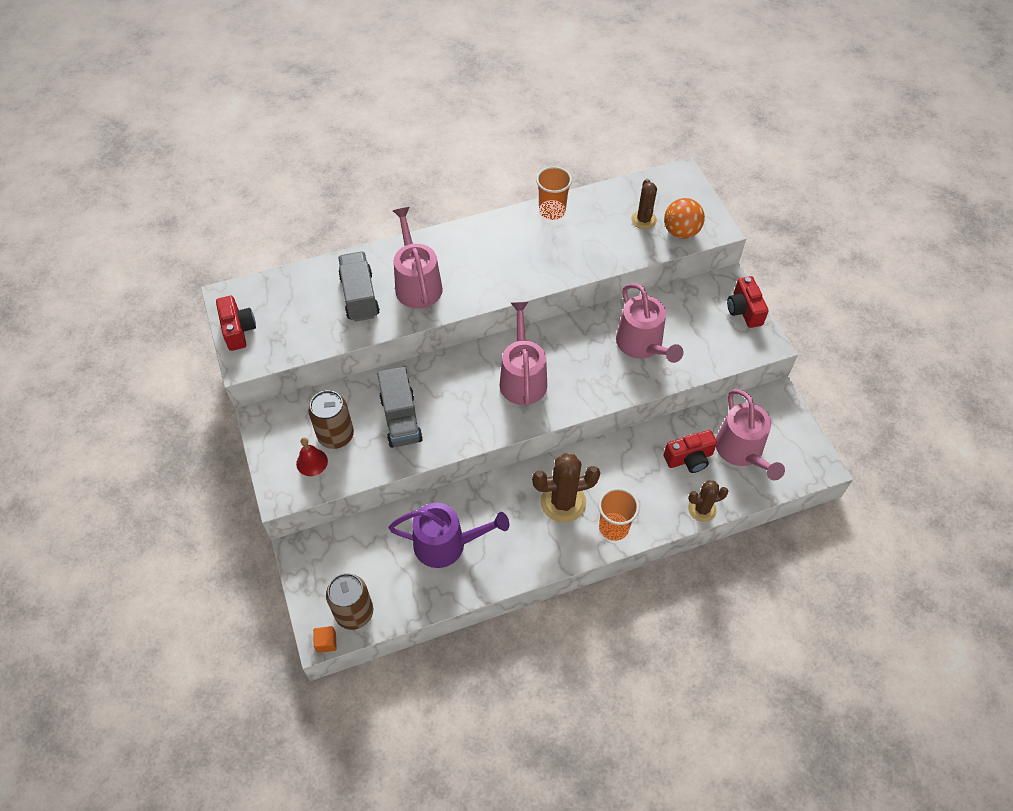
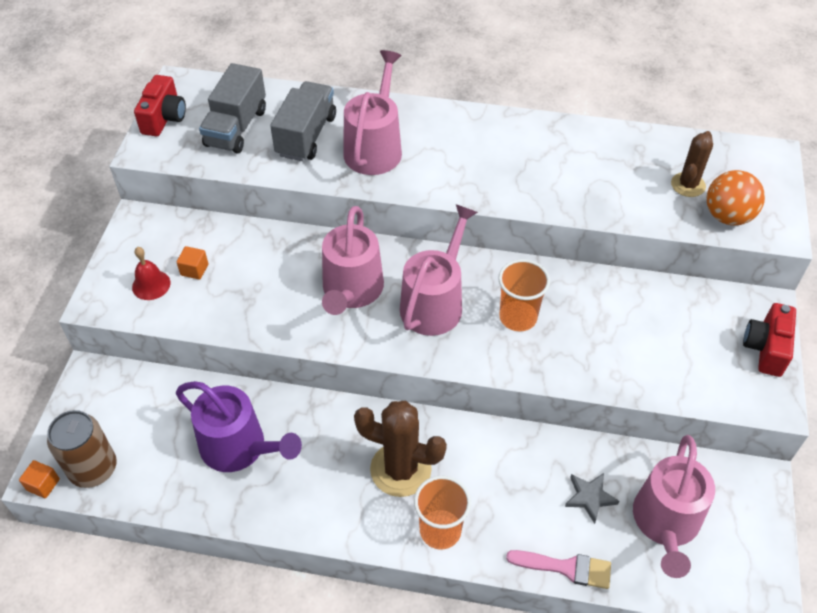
camera: 30 degrees right, 5 degrees down
(336, 435) = (194, 270): brown can -> orange cube
(401, 419) = (272, 284): grey truck -> grey truck (236, 127)
(552, 211) = (581, 133): orange cup -> orange cup (518, 317)
(642, 344) = (604, 330): pink watering can -> pink watering can (351, 290)
(689, 458) = (590, 497): red camera -> grey star
(702, 509) = (566, 568): brown cactus -> pink brush

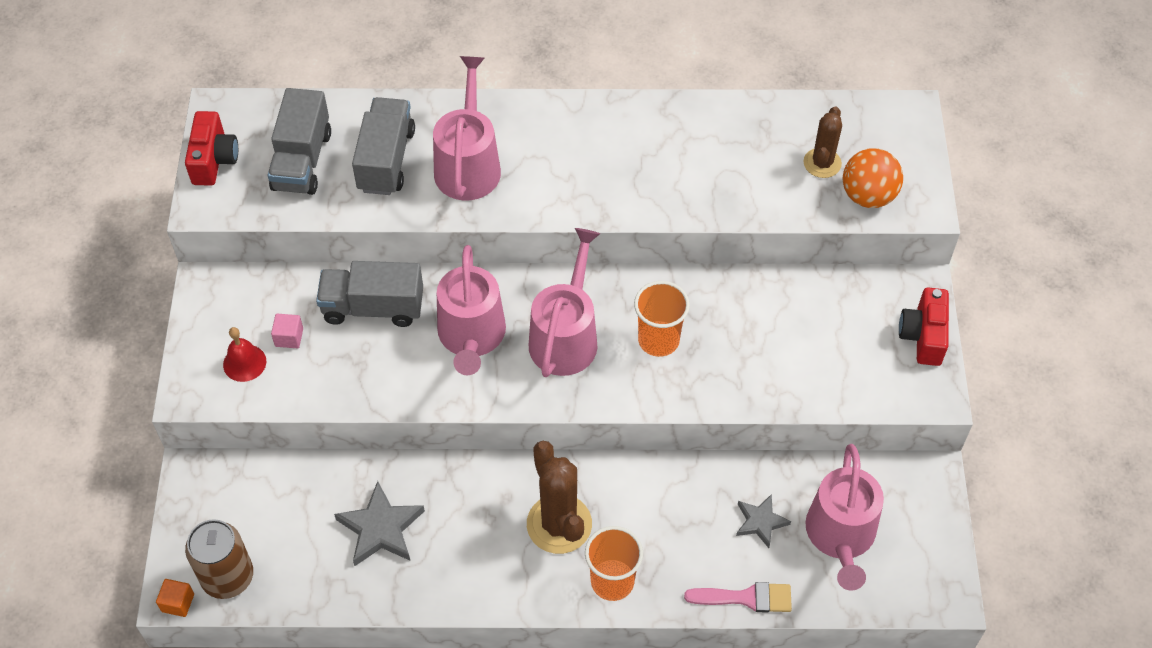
camera: 10 degrees left, 5 degrees up
(194, 270) = (289, 337): orange cube -> pink cube
(239, 447) = (380, 528): purple watering can -> grey star
(272, 255) = (373, 307): none -> grey truck
(400, 469) = (559, 524): brown cactus -> brown cactus turned 60 degrees clockwise

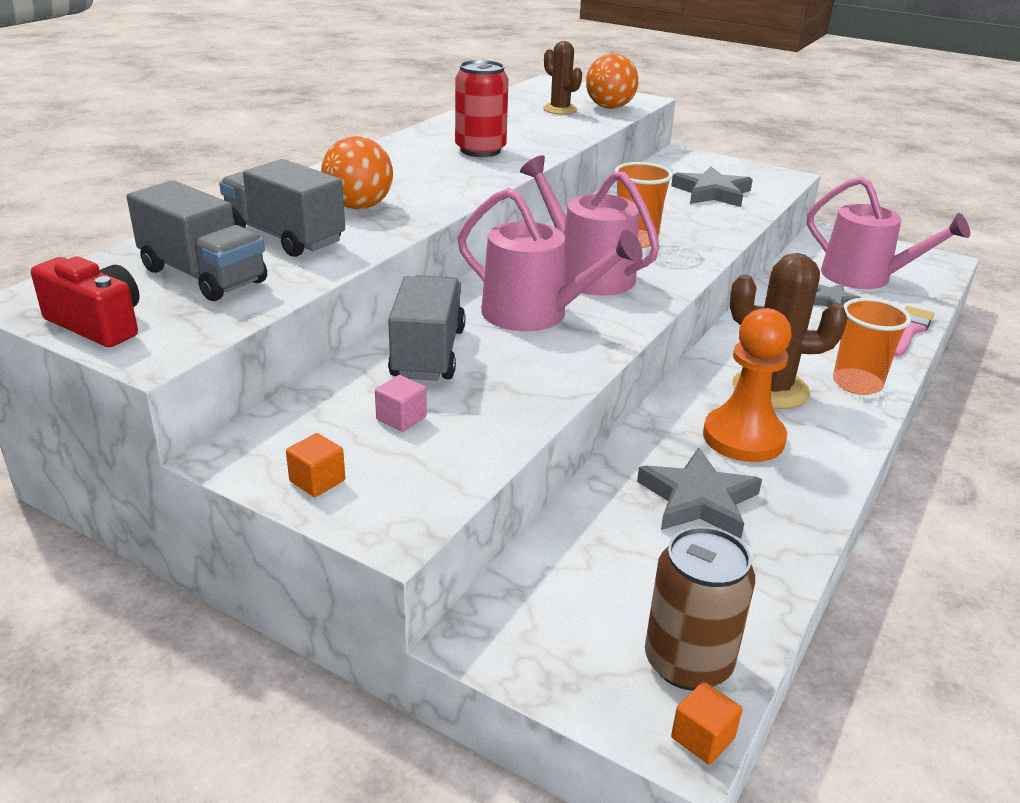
camera: 60 degrees left, 25 degrees down
(205, 336) = (317, 481): none -> orange cube
(244, 363) = (400, 463): red bell -> none
(373, 307) = (428, 353): grey truck -> grey truck turned 150 degrees clockwise
(468, 165) = (359, 206): pink watering can -> orange ball
(475, 529) = (743, 437): none -> orange pawn
(651, 167) = (480, 150): none -> red can
(827, 351) = (712, 193): none -> grey star
(923, 336) = (727, 165): red camera -> none

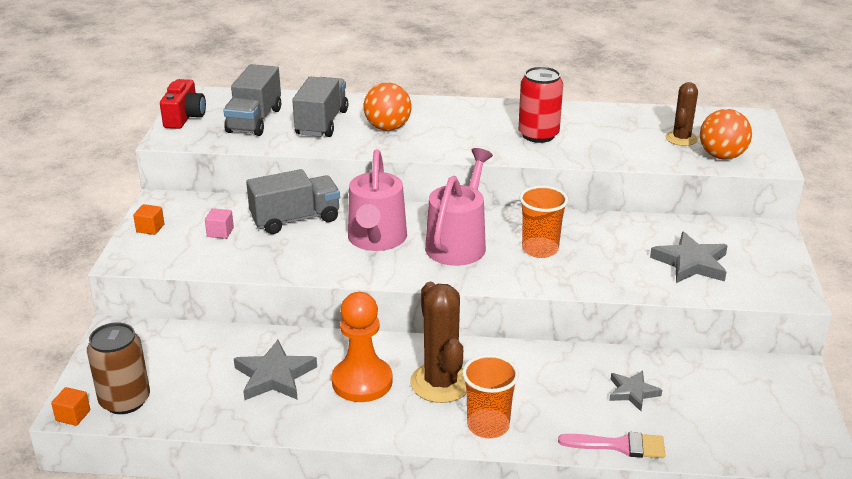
camera: 65 degrees right, 0 degrees up
(864, 277) = (711, 406): pink watering can -> none

